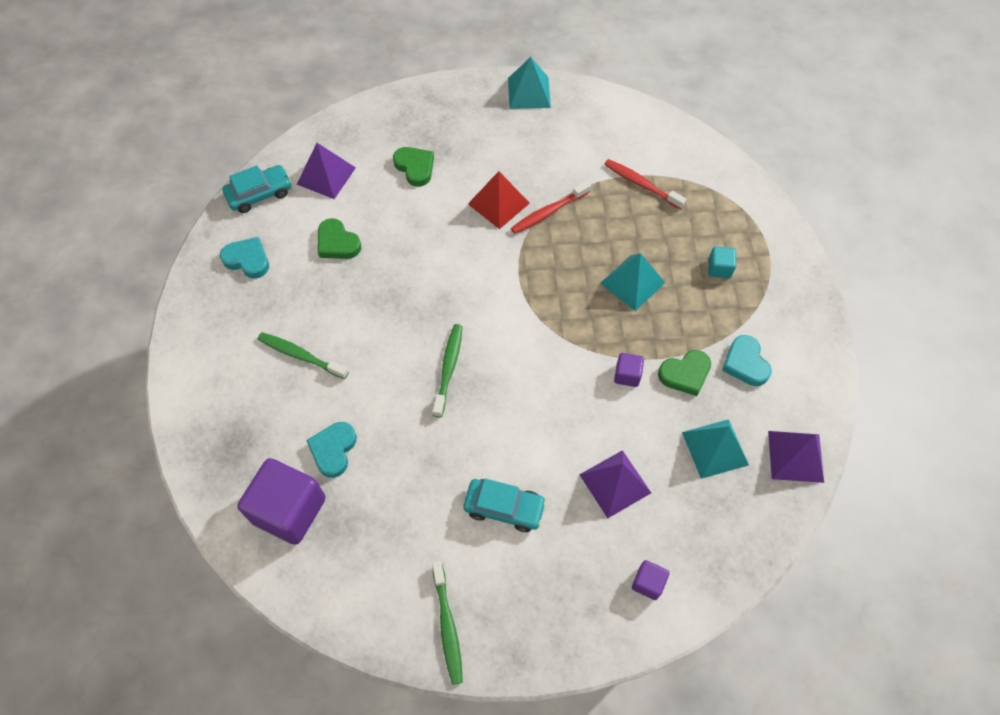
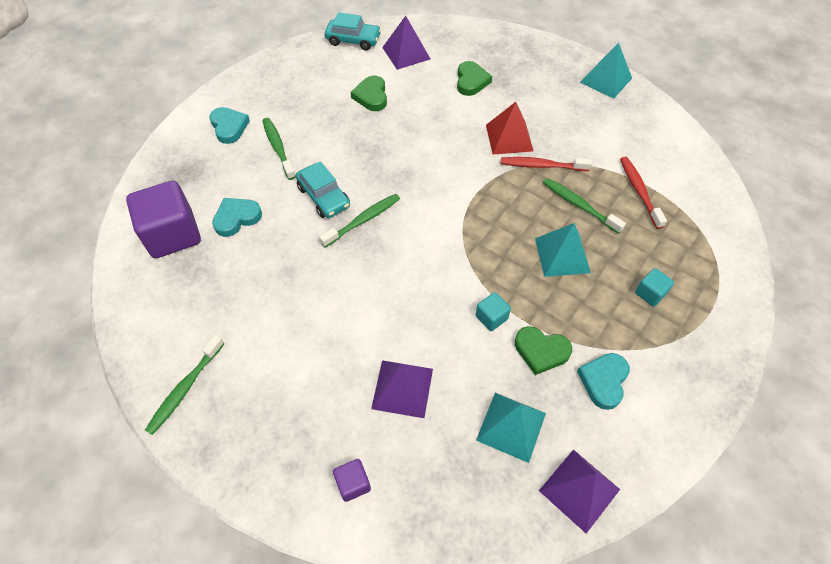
camera: 40 degrees right, 5 degrees down
(247, 260) = (306, 73): turquoise heart -> turquoise heart (229, 127)
(504, 507) = (305, 340): turquoise car -> turquoise car (324, 197)
(608, 229) = (579, 205): none -> green toothbrush
(627, 375) = (491, 317): purple cube -> turquoise cube

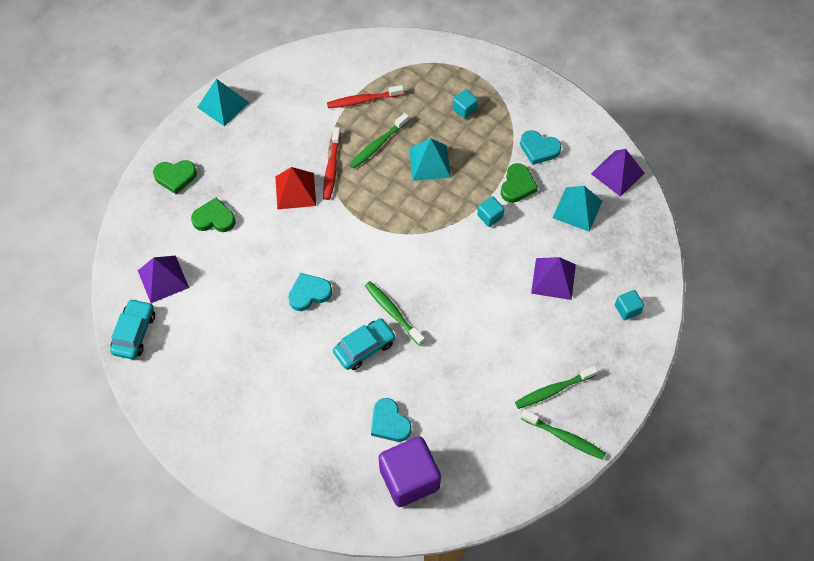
camera: 90 degrees left, 5 degrees up
(229, 127) = (266, 448): turquoise heart -> turquoise heart (309, 293)
(278, 148) = (299, 395): green toothbrush -> green toothbrush (553, 390)
(353, 483) = (627, 309): purple cube -> turquoise cube
(371, 96) = (229, 311): green heart -> green heart (175, 177)

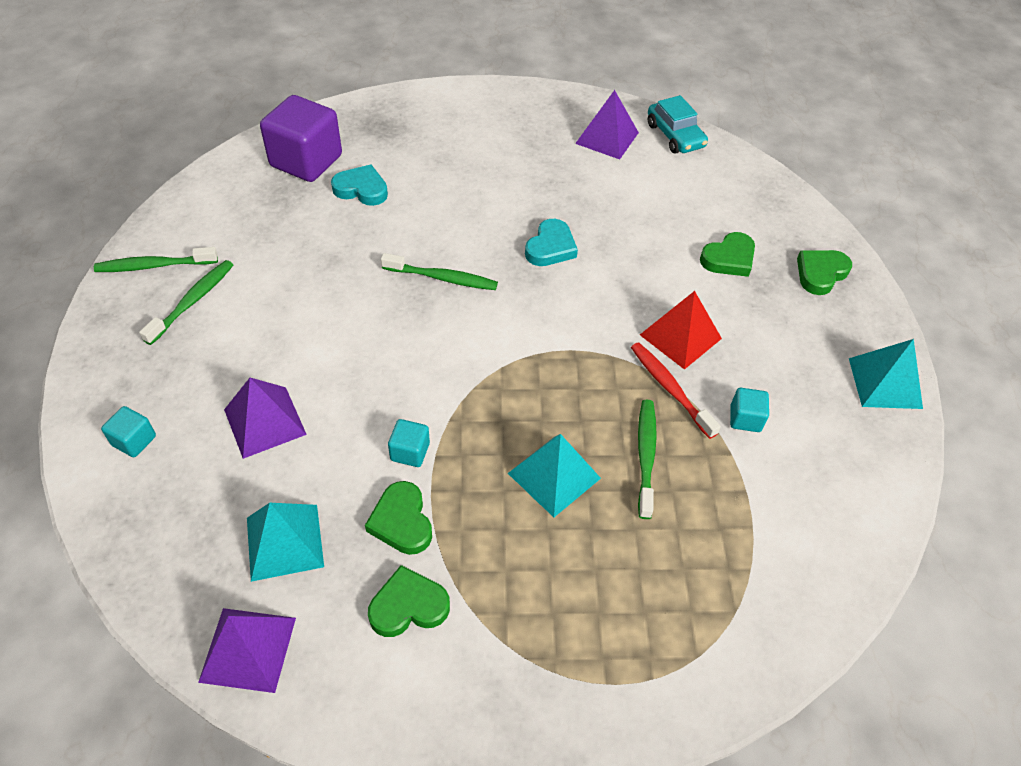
camera: 140 degrees right, 10 degrees down
(163, 279) = (706, 184): purple pyramid -> purple pyramid (607, 138)
(363, 100) = (732, 509): red toothbrush -> none
(364, 347) = (444, 233): turquoise car -> none
(464, 109) = (577, 597): turquoise cube -> turquoise cube (745, 419)
(539, 149) = (408, 606): turquoise heart -> green heart

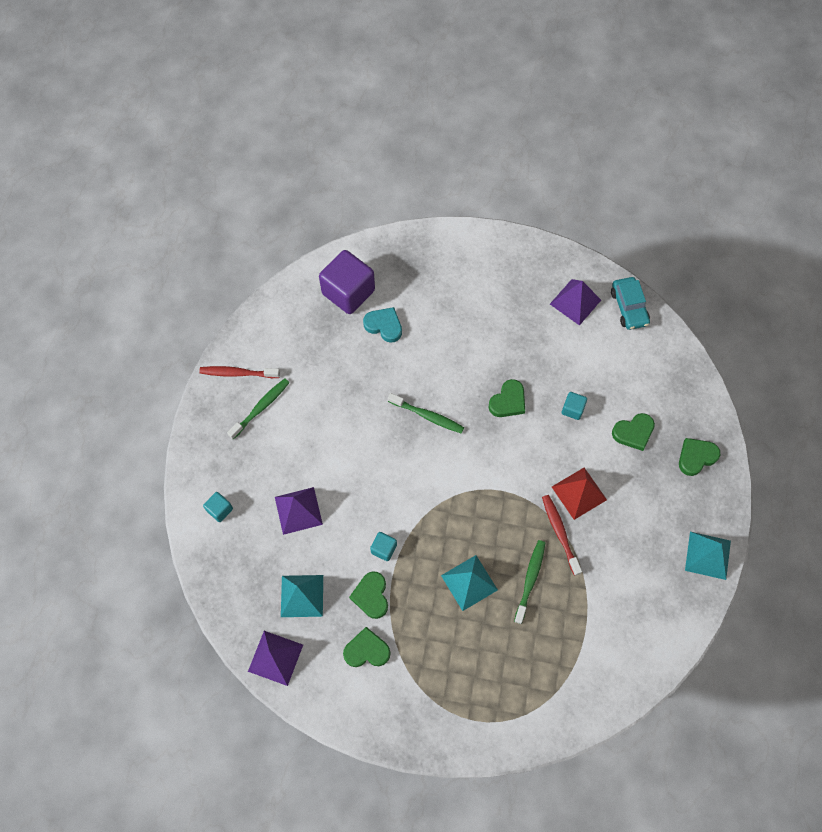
camera: 15 degrees right, 15 degrees up
(154, 266) = (238, 373): green toothbrush -> red toothbrush
(550, 247) = (508, 401): turquoise heart -> green heart
(745, 419) = (603, 565): turquoise cube -> turquoise cube (572, 409)

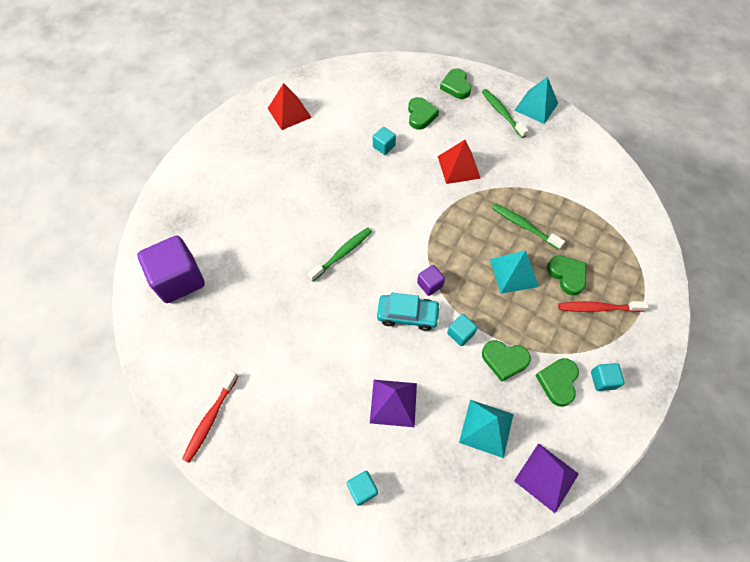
camera: 70 degrees left, 5 degrees down
(261, 408) = (263, 406): green toothbrush -> green toothbrush (502, 113)
(383, 693) = (602, 380): none -> turquoise cube
(384, 326) = (233, 260): turquoise heart -> none
(425, 506) = (429, 284): none -> purple cube
(508, 401) = (356, 188): green heart -> green heart (567, 275)
(560, 533) = (489, 191): red toothbrush -> red toothbrush (598, 308)
(575, 302) = (289, 113): purple pyramid -> red pyramid
(629, 307) = (313, 82): turquoise car -> turquoise car (407, 315)

